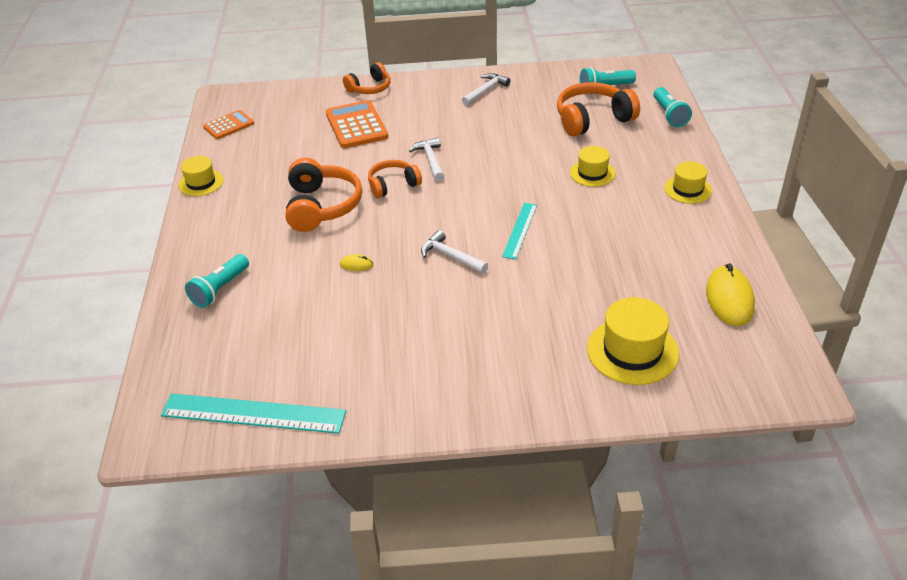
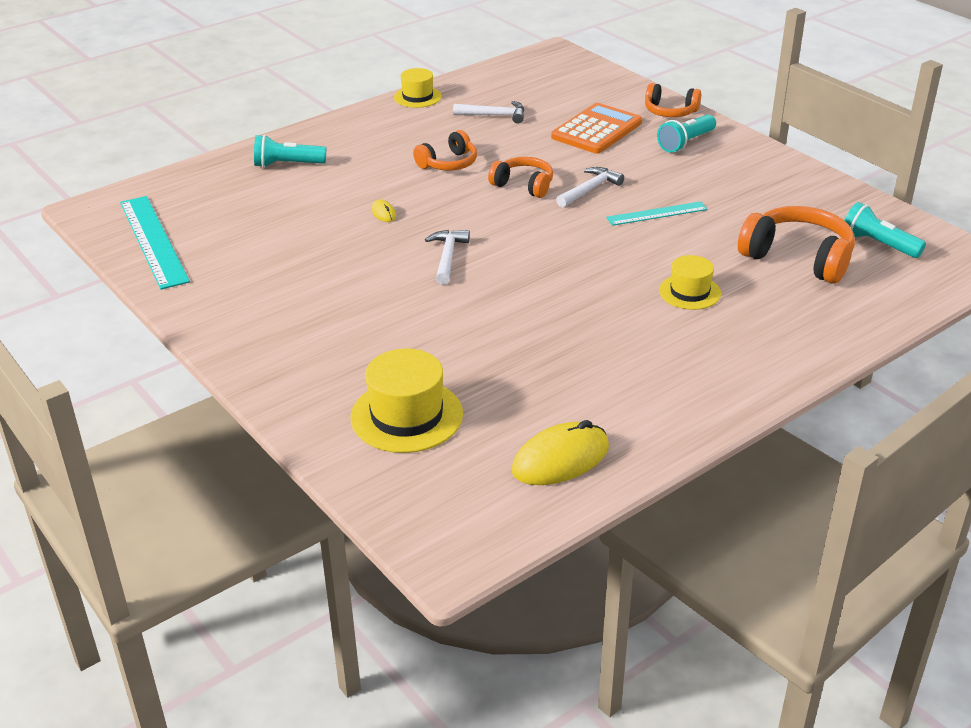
camera: 55 degrees right, 5 degrees down
(229, 125) = (515, 73): orange calculator -> none
(321, 206) = (448, 163): orange headphones -> orange headphones, size x0.62
(485, 90) = (759, 173): white hammer -> white hammer (494, 115)
(520, 230) = (532, 281): turquoise ruler -> turquoise ruler (657, 213)
(669, 115) = (885, 307): turquoise flashlight -> turquoise flashlight (686, 143)
(688, 189) = (741, 368): yellow hat -> none

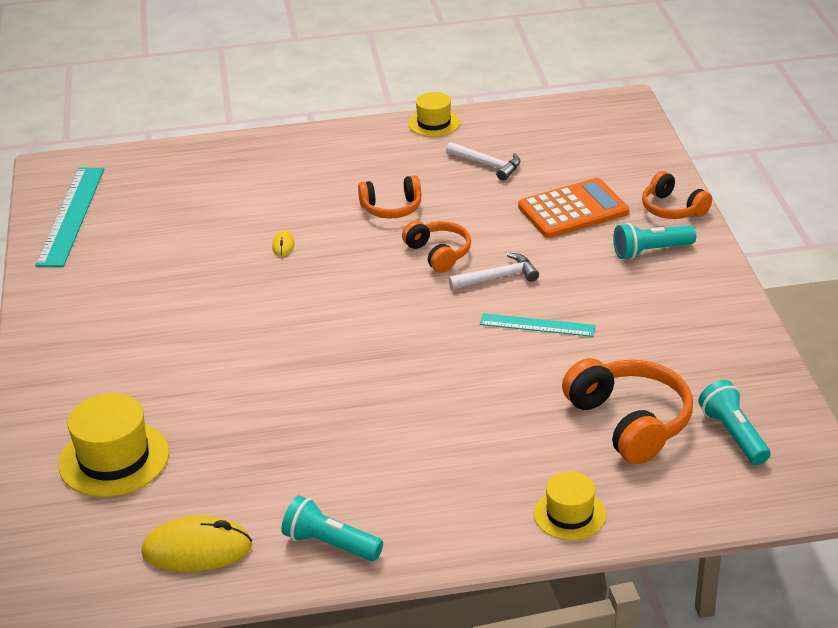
camera: 30 degrees right, 0 degrees up
(287, 164) = (248, 168): turquoise flashlight -> turquoise flashlight (330, 544)
(447, 257) = (295, 310): white hammer -> none
(689, 292) = (481, 423): yellow hat -> yellow hat (569, 514)

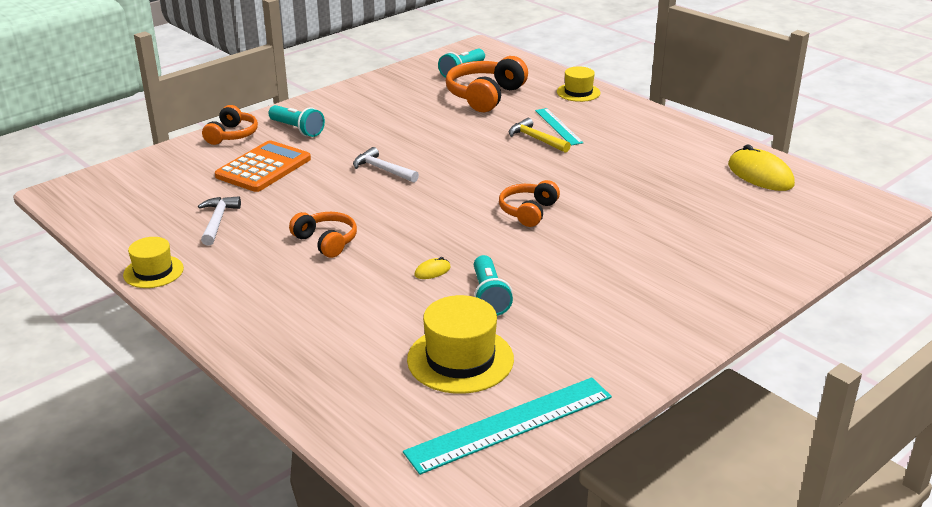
camera: 125 degrees left, 5 degrees down
(114, 459) = (746, 234): yellow hat -> yellow hat (460, 359)
(330, 544) = (694, 141): turquoise flashlight -> turquoise flashlight (489, 296)
(438, 253) = (374, 200): orange headphones -> orange headphones (528, 211)
(466, 411) = (536, 139): none -> yellow hammer
(537, 325) = (424, 142): turquoise ruler -> turquoise ruler (558, 126)
(573, 210) = (263, 168): orange calculator -> orange calculator turned 90 degrees clockwise

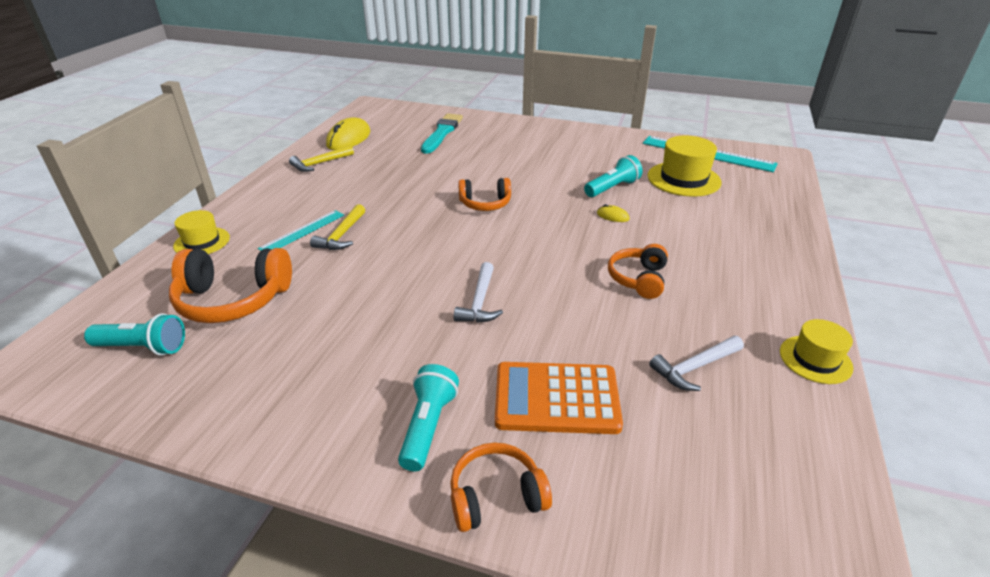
camera: 120 degrees left, 5 degrees up
(697, 151) = (320, 163): none -> yellow hammer
(742, 234) = (442, 133): none -> turquoise brush

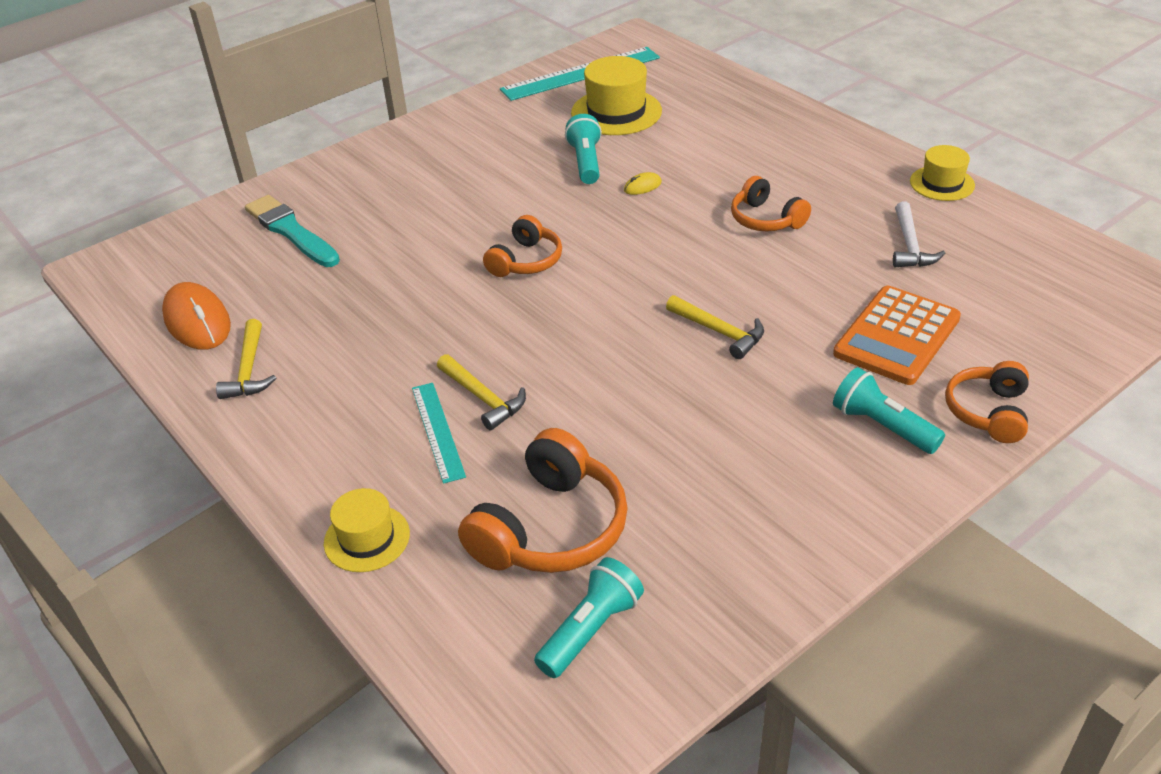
camera: 55 degrees left, 5 degrees up
(349, 139) = (197, 321): yellow mouse -> orange mouse
(480, 302) = (719, 332): white hammer -> yellow hammer

